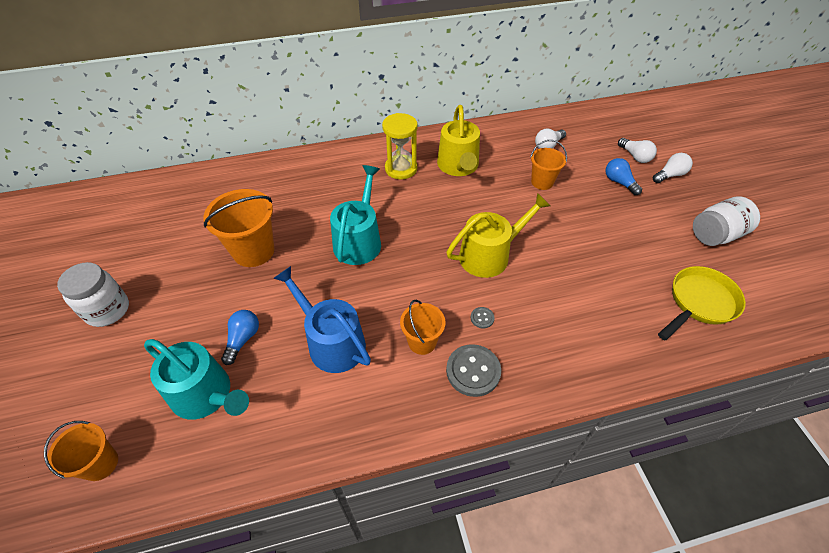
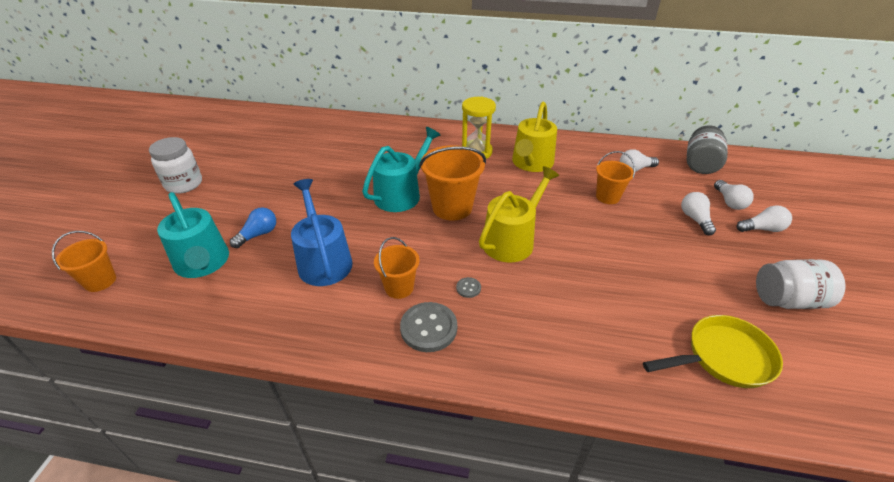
camera: 25 degrees right, 10 degrees down
(253, 251) = (313, 177): orange bucket -> orange bucket (452, 207)
(489, 255) = (512, 240): yellow watering can -> yellow watering can turned 45 degrees counterclockwise
(595, 124) = (700, 164): none -> grey jar
(619, 182) = (695, 219): blue light bulb -> white light bulb

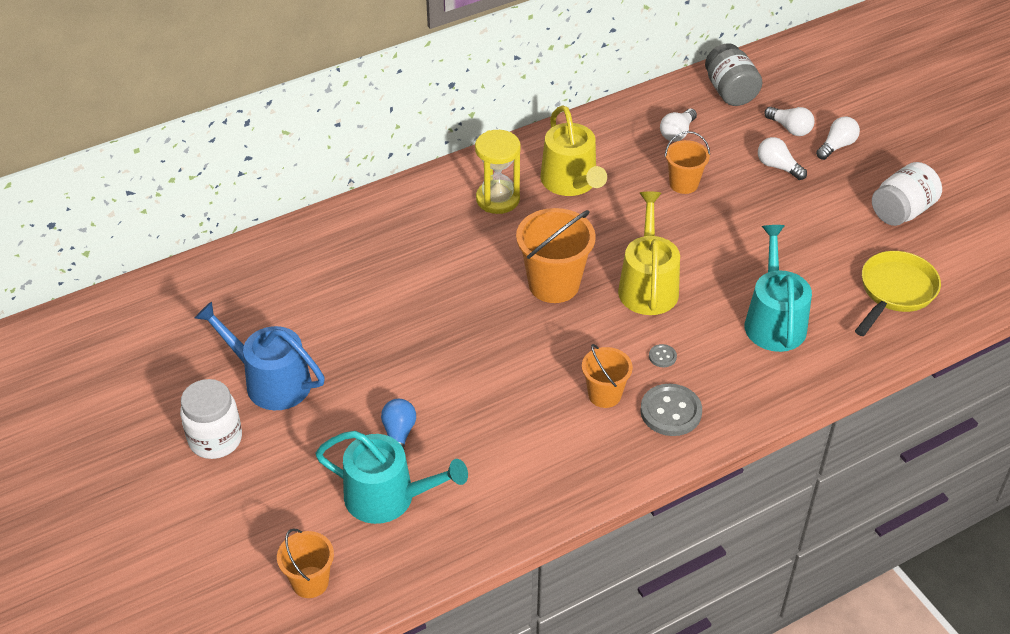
camera: 40 degrees left, 5 degrees up
(323, 260) = (503, 416): blue watering can -> blue watering can (271, 381)
(401, 194) = (484, 300): turquoise watering can -> turquoise watering can (774, 321)

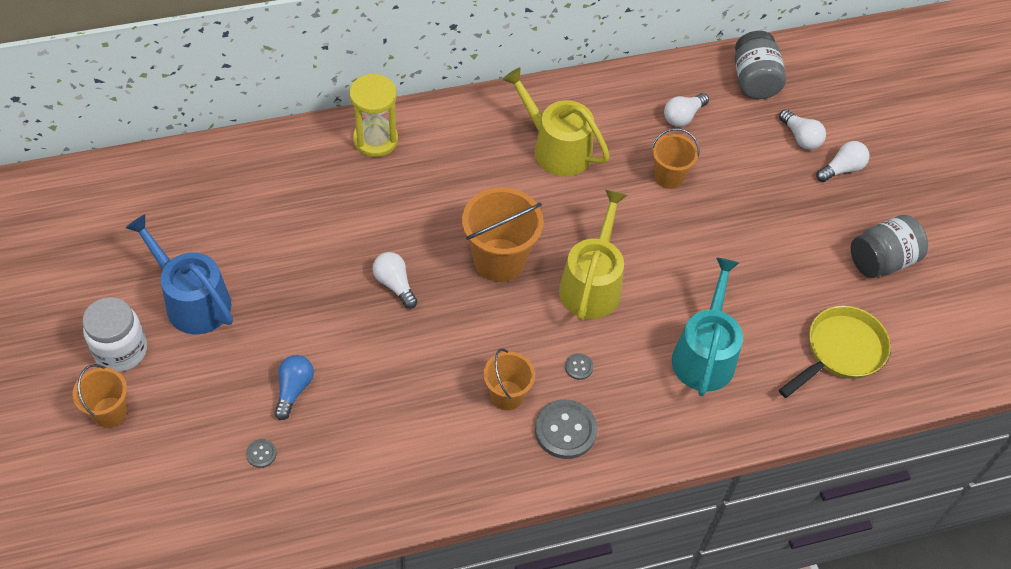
camera: 10 degrees right, 10 degrees up
(310, 582) = (159, 525): orange bucket -> orange bucket (109, 412)
(388, 497) = (261, 454): turquoise watering can -> grey button
(498, 199) = (477, 151): yellow hourglass -> yellow hourglass (375, 140)
(571, 182) = (556, 148): yellow watering can -> yellow watering can turned 135 degrees clockwise
(778, 167) = (772, 179): white light bulb -> white light bulb (394, 284)
(902, 211) = (882, 260): white jar -> grey jar

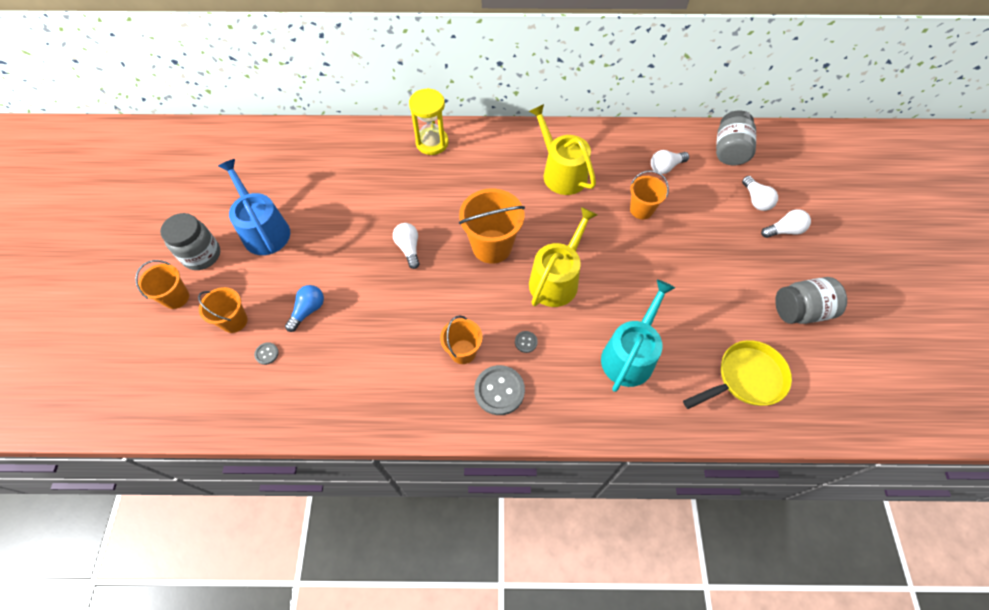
camera: 20 degrees right, 5 degrees up
(121, 351) = (202, 255): white jar -> grey jar
(201, 424) = (234, 321): none -> orange bucket

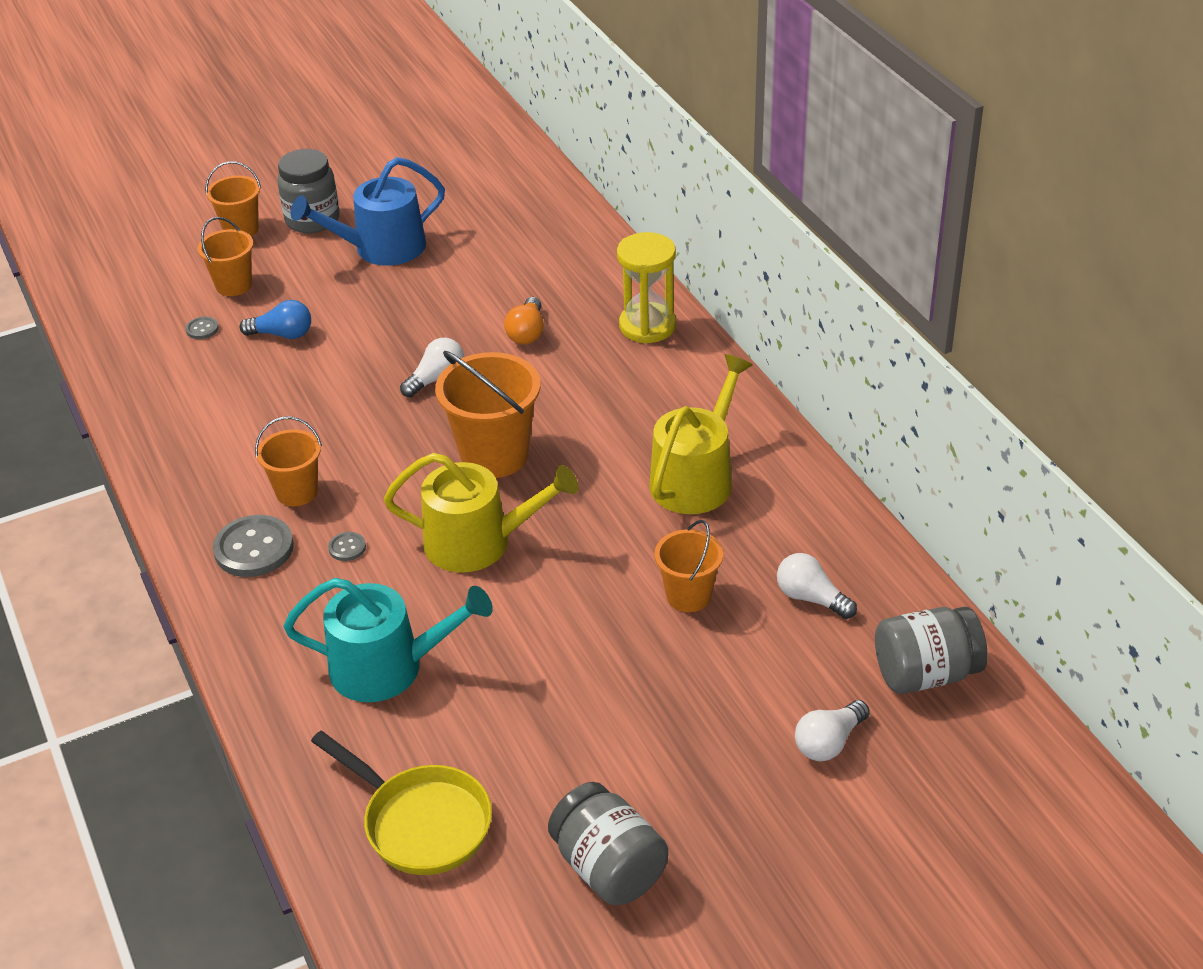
camera: 65 degrees right, 20 degrees down
(264, 230) = (381, 248): blue watering can -> blue watering can turned 150 degrees counterclockwise
(399, 193) = (527, 332): none -> orange light bulb
(784, 230) = (783, 802): white light bulb -> none

